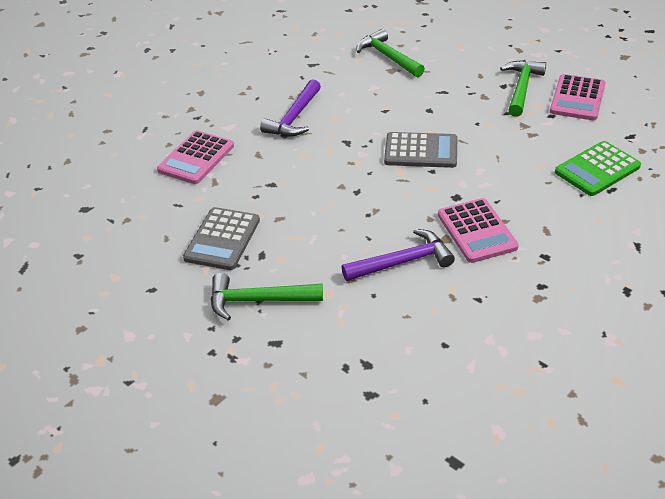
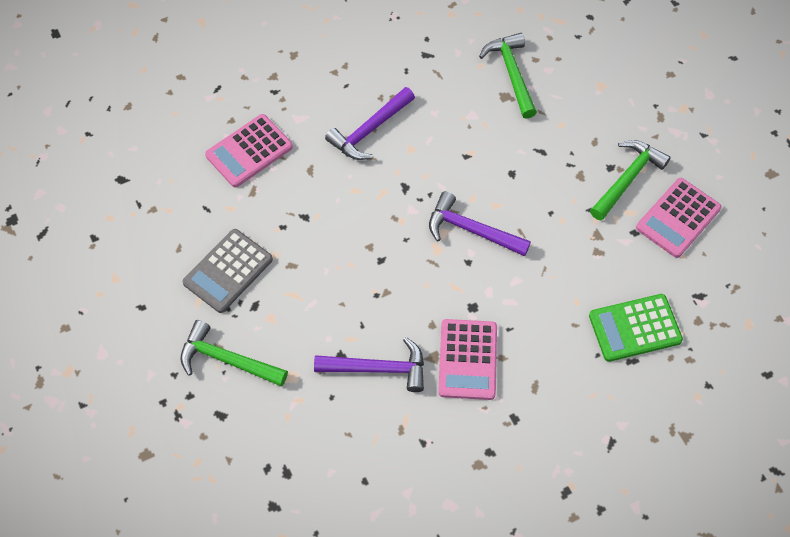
camera: 20 degrees right, 20 degrees up
(421, 151) = (471, 230): grey calculator -> purple hammer

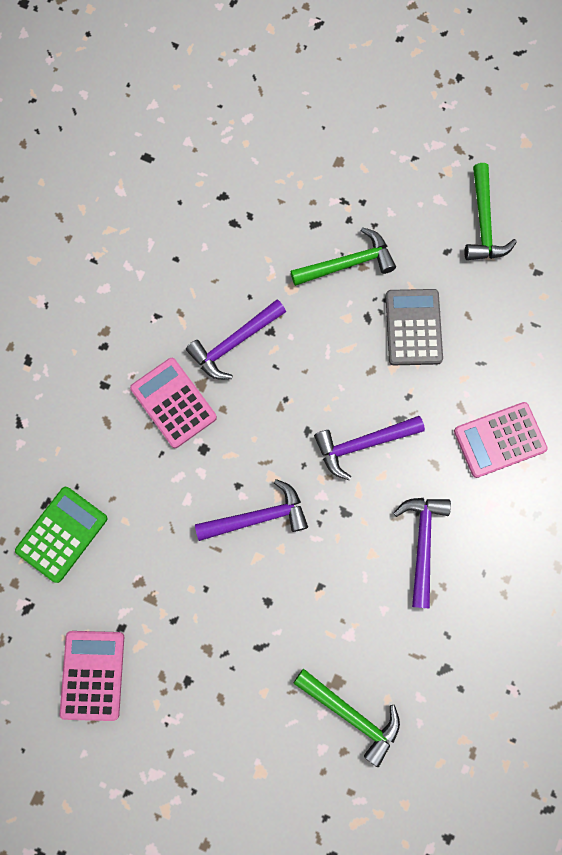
camera: 140 degrees right, 15 degrees up
(249, 151) = (499, 440): pink calculator -> pink calculator turned 120 degrees counterclockwise
(348, 220) = (363, 444): none -> purple hammer
(627, 179) = (164, 681): green hammer -> green hammer (483, 223)

